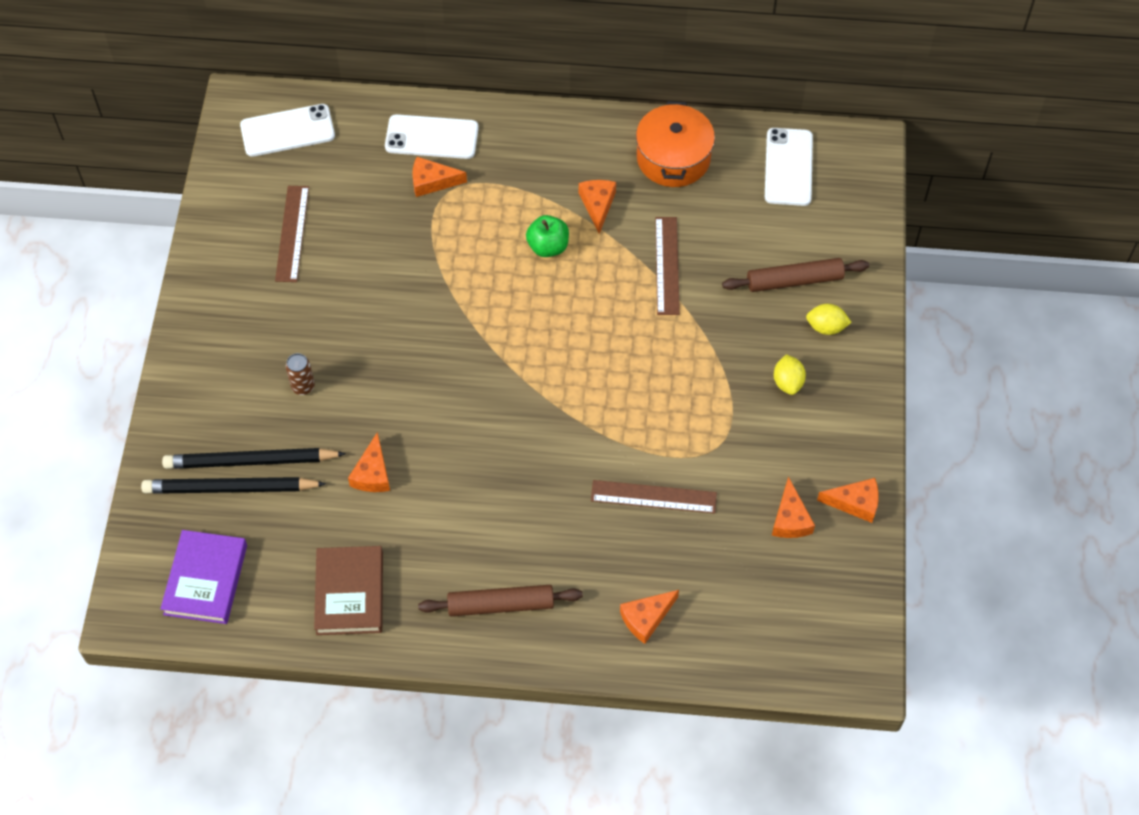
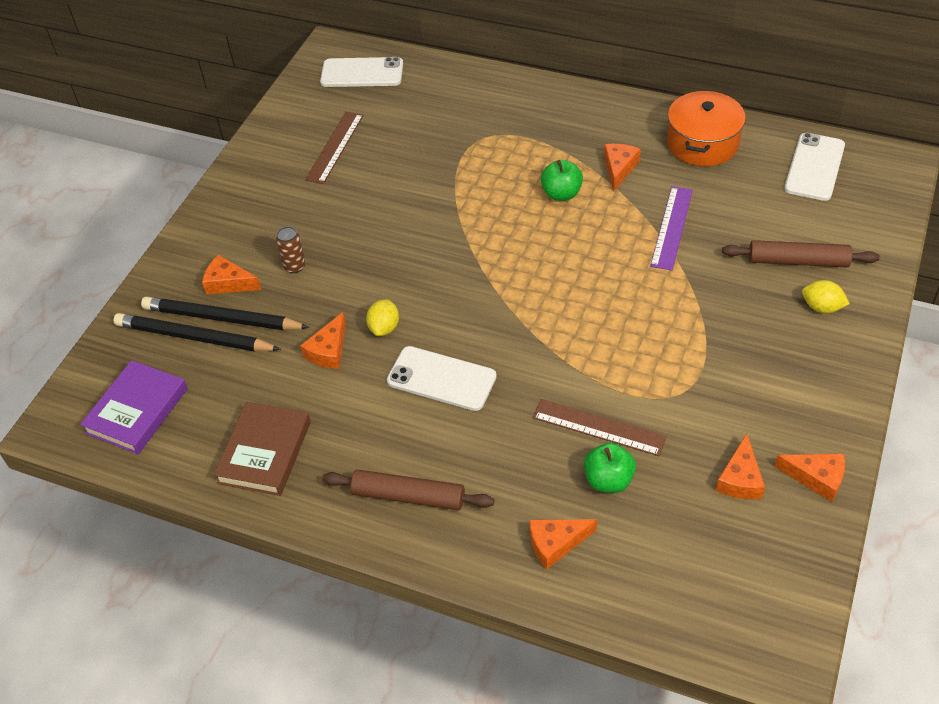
camera: 20 degrees right, 10 degrees down
(431, 137) = (484, 95): white phone -> white phone (441, 379)
(432, 181) = (472, 128): orange cheese -> orange cheese (228, 283)
(667, 265) = (671, 227): brown ruler -> purple ruler
(676, 547) = (608, 480): none -> green apple
(788, 382) = (769, 349): yellow lemon -> yellow lemon (384, 328)

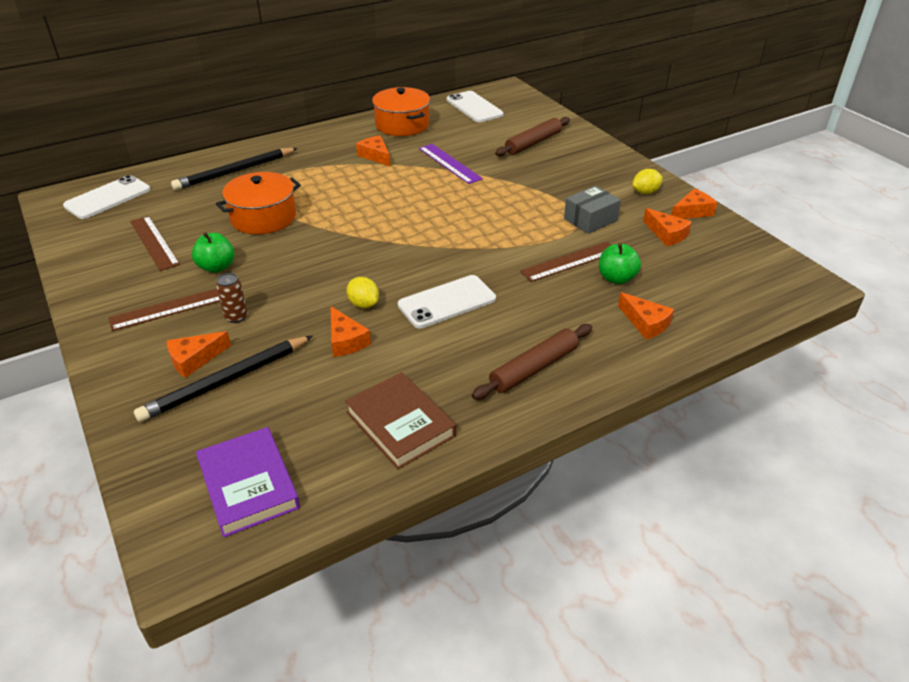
camera: 55 degrees left, 10 degrees down
(194, 337) = (220, 407): black pencil -> black pencil (235, 172)
(269, 223) = (170, 308): none -> brown ruler
(435, 177) = (263, 217): none -> orange pot
(556, 543) = (645, 323): orange cheese -> orange cheese turned 60 degrees counterclockwise
(561, 194) = (361, 182): green apple -> green apple (216, 267)
(695, 399) = (590, 219): none -> grey box
(821, 307) = (575, 153): yellow lemon -> yellow lemon (645, 192)

